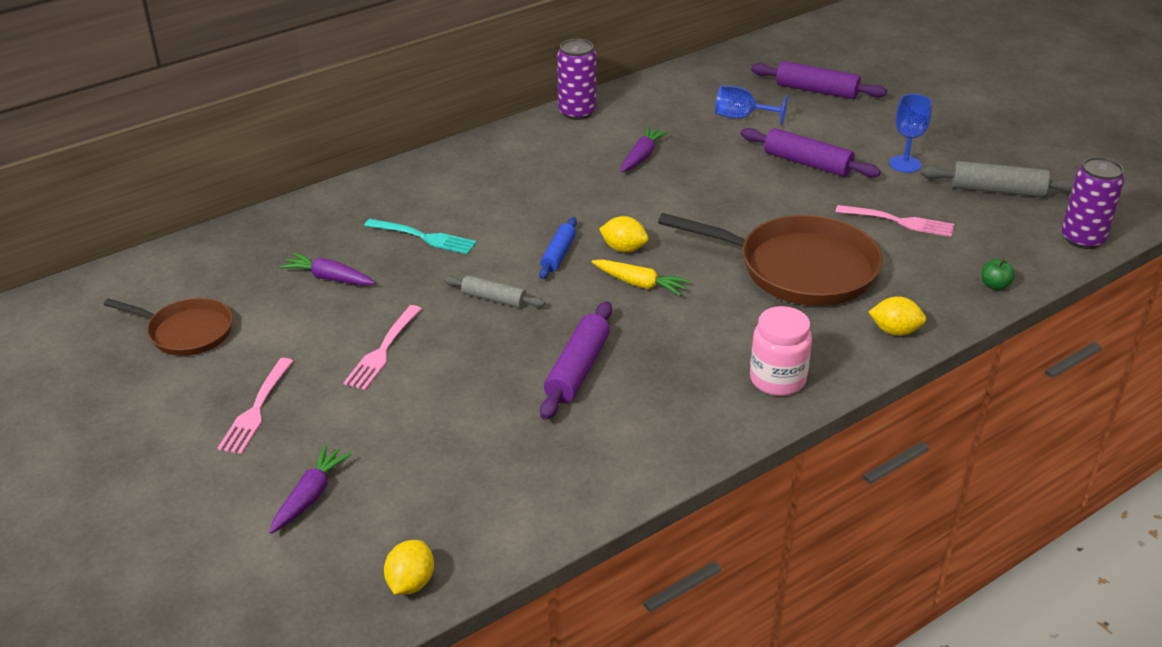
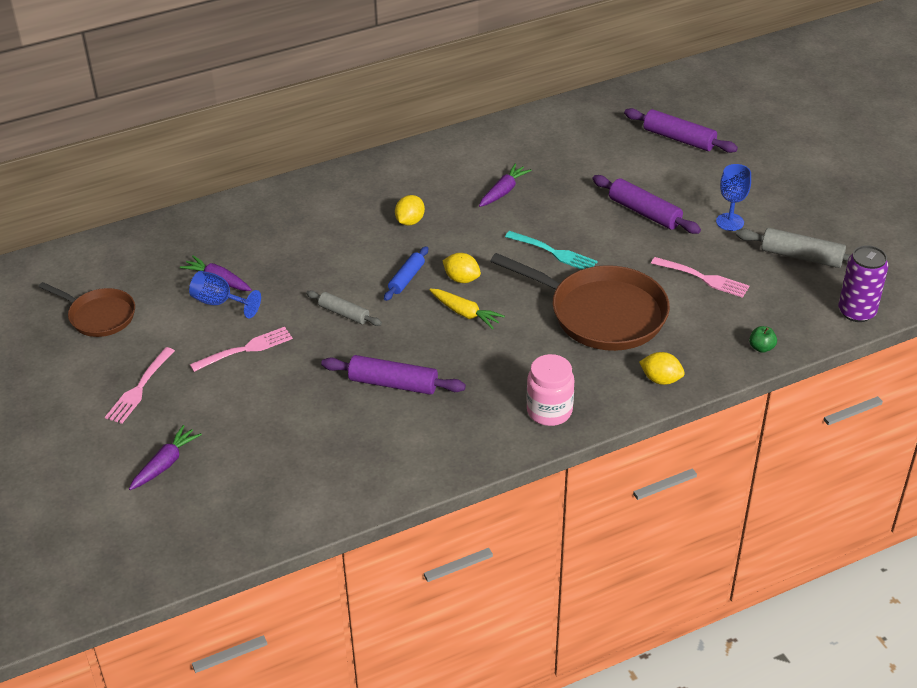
camera: 10 degrees right, 5 degrees up
(382, 350) = (245, 349): pink fork -> pink fork turned 150 degrees counterclockwise
(411, 583) = (223, 540): yellow lemon -> yellow lemon (410, 221)
(424, 237) = (301, 251): turquoise fork -> turquoise fork (553, 252)
(577, 112) = (461, 141): purple can -> none
(578, 370) = (393, 384): purple rolling pin -> purple rolling pin turned 75 degrees clockwise
(742, 117) = (603, 160): blue goblet -> blue goblet (219, 303)

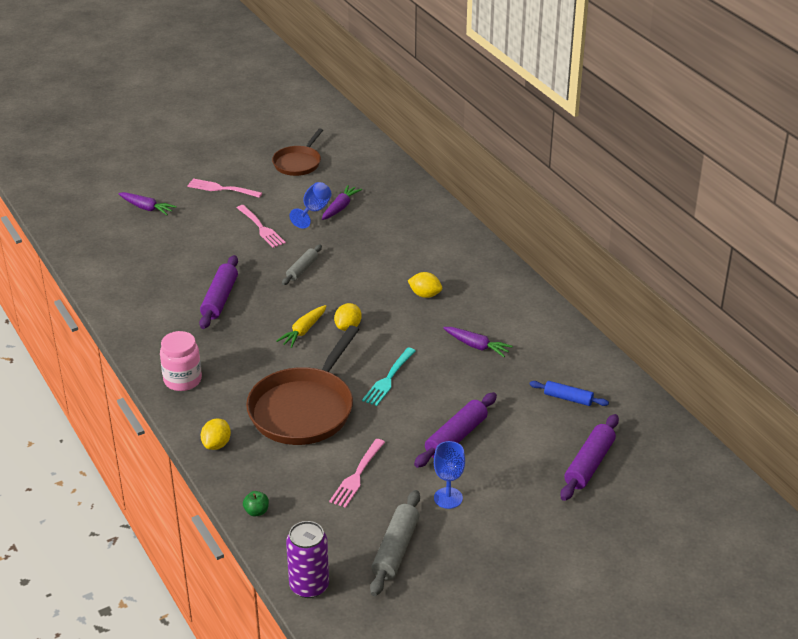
camera: 85 degrees right, 5 degrees down
(406, 278) = (347, 298): blue rolling pin -> blue rolling pin (568, 398)

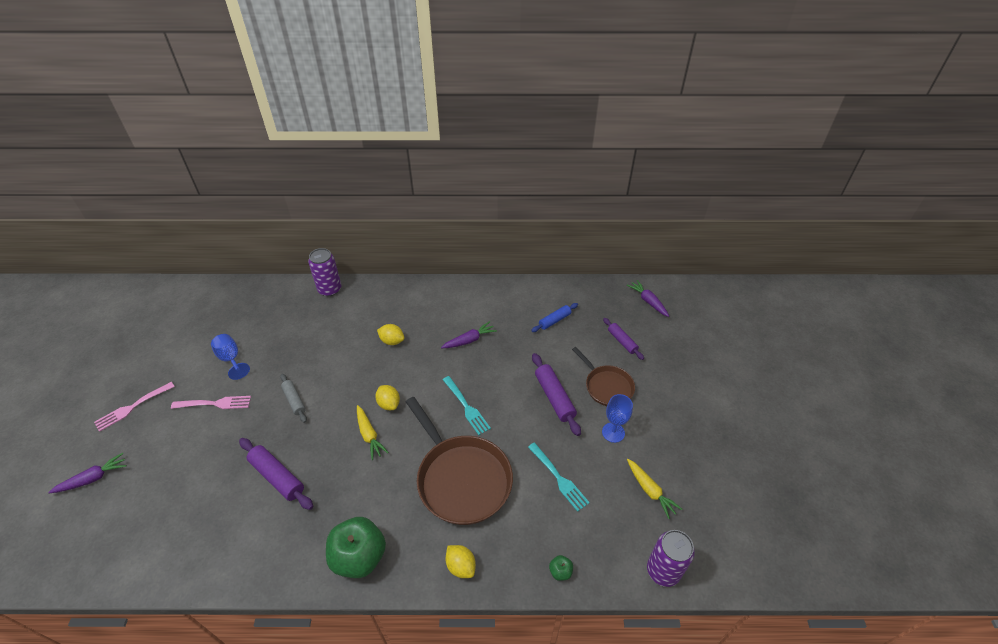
camera: 60 degrees left, 10 degrees up
(182, 380) = (359, 557): pink jar -> green apple
(298, 163) = (160, 340): brown pan -> brown pan (607, 386)
(340, 207) = (244, 341): purple carrot -> purple carrot (648, 301)
(357, 475) = (558, 478): pink fork -> turquoise fork
(396, 549) = (650, 491): grey rolling pin -> yellow carrot
(425, 295) = (392, 341): yellow lemon -> yellow lemon turned 60 degrees clockwise
(452, 224) = (329, 289): none -> purple can
(589, 464) = (622, 341): purple rolling pin -> purple rolling pin, size x0.64

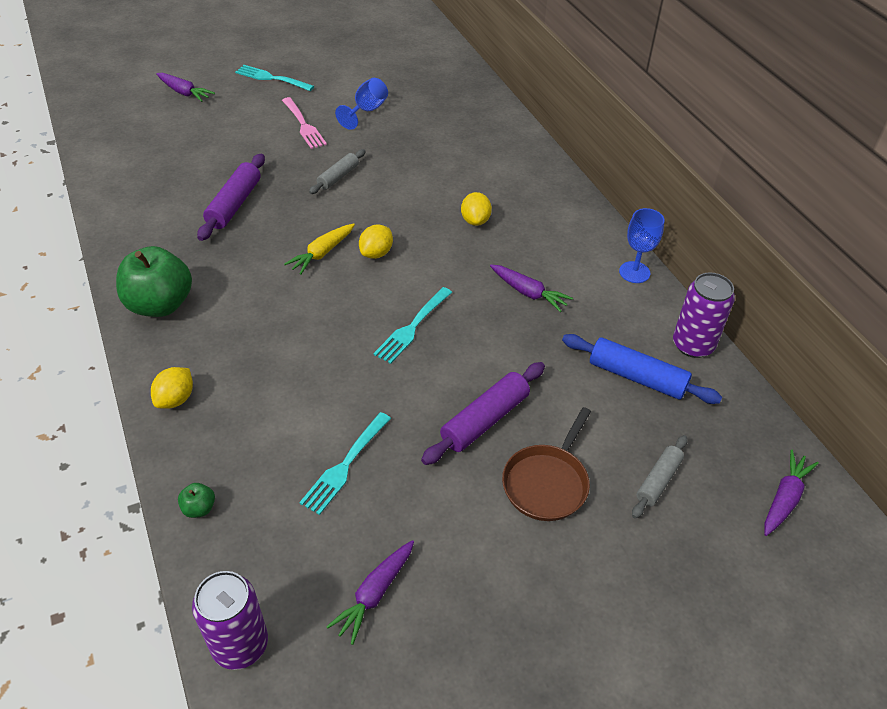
camera: 65 degrees right, 0 degrees up
(132, 407) = (272, 78): pink fork -> turquoise fork
(329, 289) = (519, 139): purple can -> purple can (693, 345)
(461, 479) = (298, 359): brown pan -> none
(554, 320) = (637, 377): blue rolling pin -> blue rolling pin, size x1.56
(613, 432) = (460, 514): blue goblet -> blue goblet (634, 272)
(622, 341) = (658, 481): purple rolling pin -> grey rolling pin
(650, 491) = (374, 594): yellow carrot -> purple carrot

